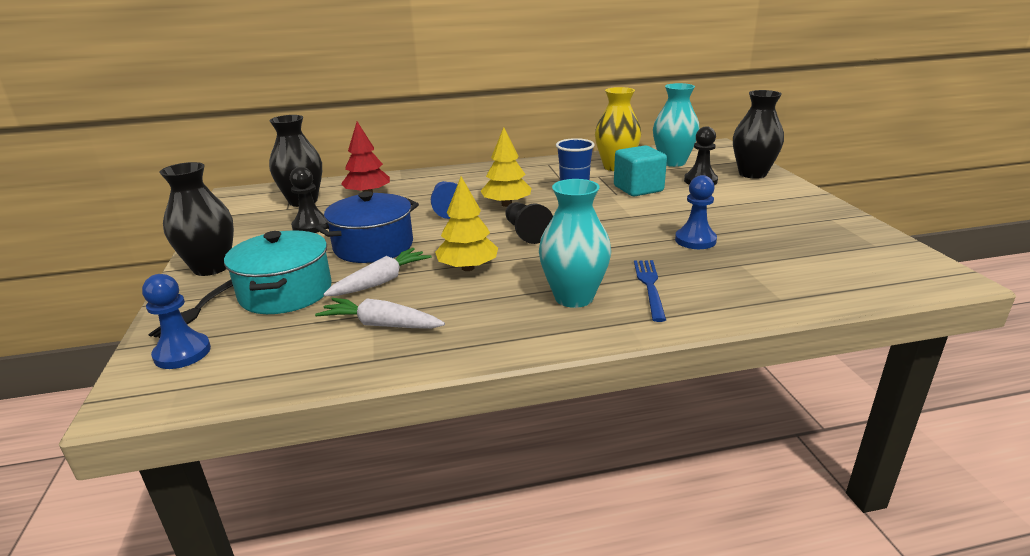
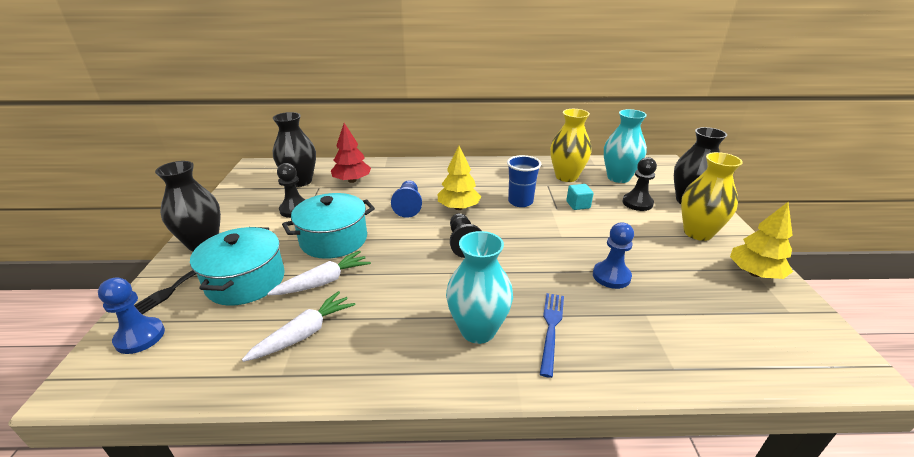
camera: 10 degrees right, 5 degrees up
(373, 246) = (334, 240): blue pot -> turquoise pot
(381, 325) = (304, 334): white carrot -> white carrot turned 105 degrees clockwise
(468, 268) = (400, 277): yellow tree -> yellow tree (754, 273)
(638, 189) = (578, 205): turquoise cube -> turquoise cube, size x0.56
(770, 198) = (697, 233): none -> yellow vase

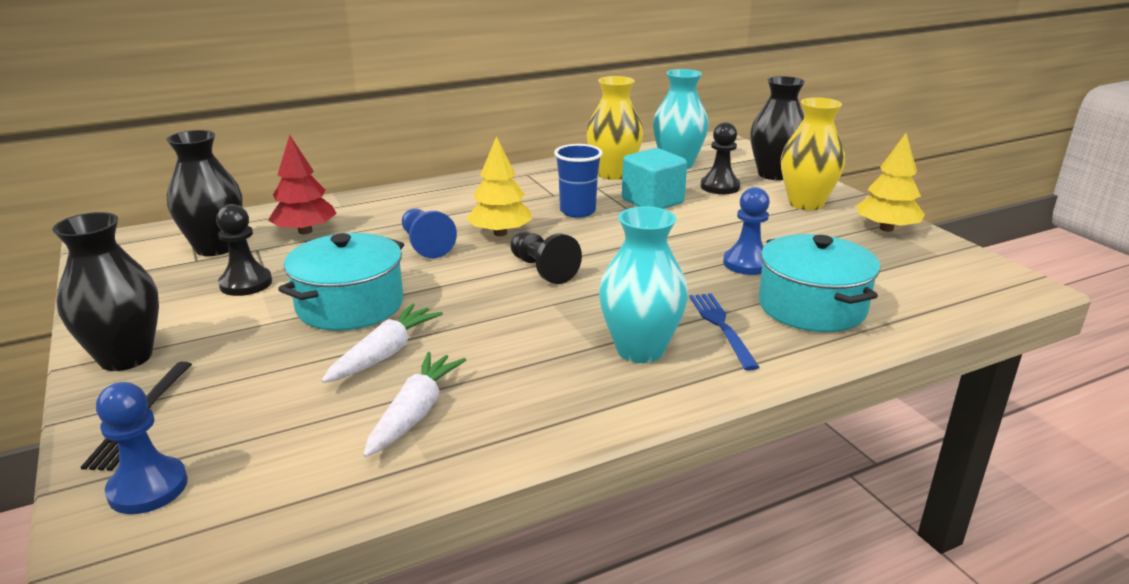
camera: 25 degrees left, 5 degrees down
(245, 281) = (257, 382): turquoise pot -> turquoise pot (811, 307)
(578, 205) = (652, 201): turquoise cube -> turquoise cube, size x1.77

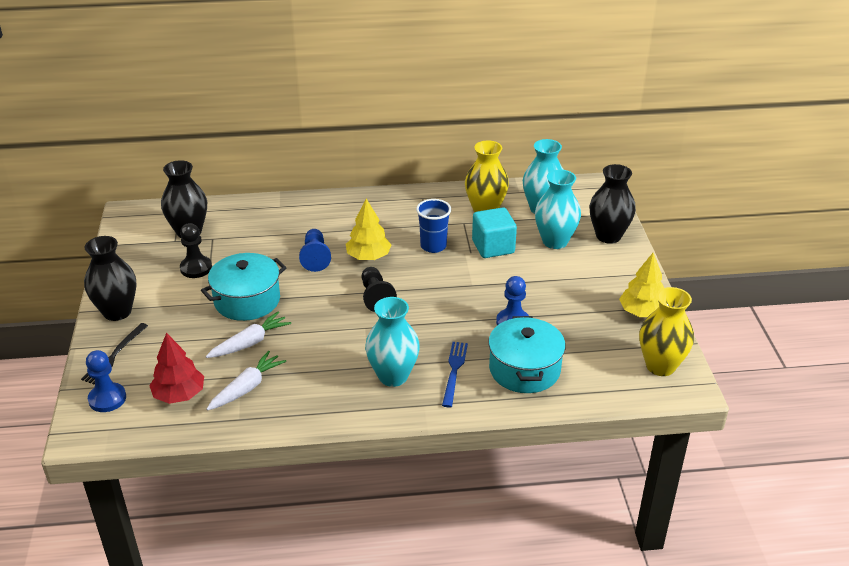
camera: 20 degrees right, 10 degrees up
(305, 231) = (247, 228): red tree -> red tree (179, 395)
(720, 187) = (555, 241): black pawn -> turquoise vase
(806, 203) = (605, 273): yellow vase -> yellow vase (660, 366)

